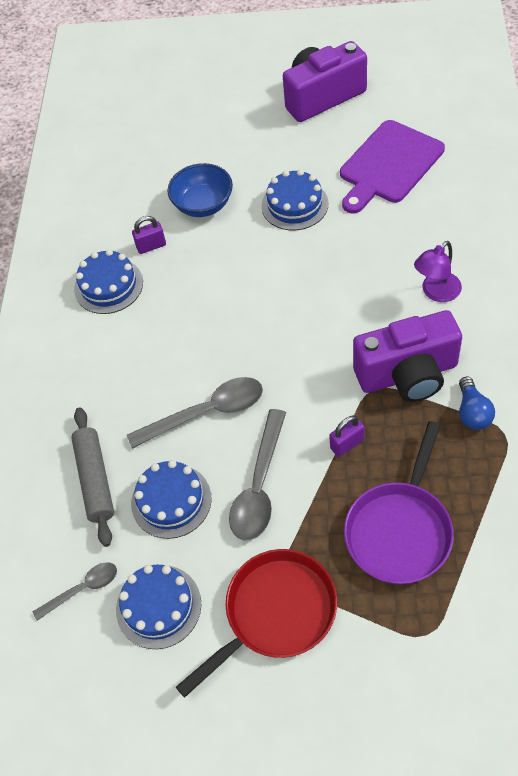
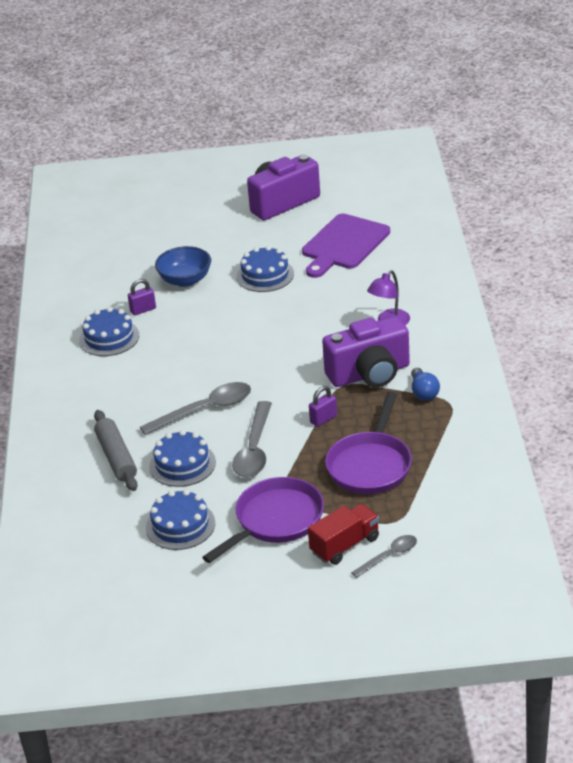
camera: 10 degrees left, 20 degrees down
(82, 589) = (116, 521): grey spoon -> grey spoon (389, 556)
(275, 614) = (275, 521): red pan -> purple pan
(359, 670) = (345, 545): none -> red truck

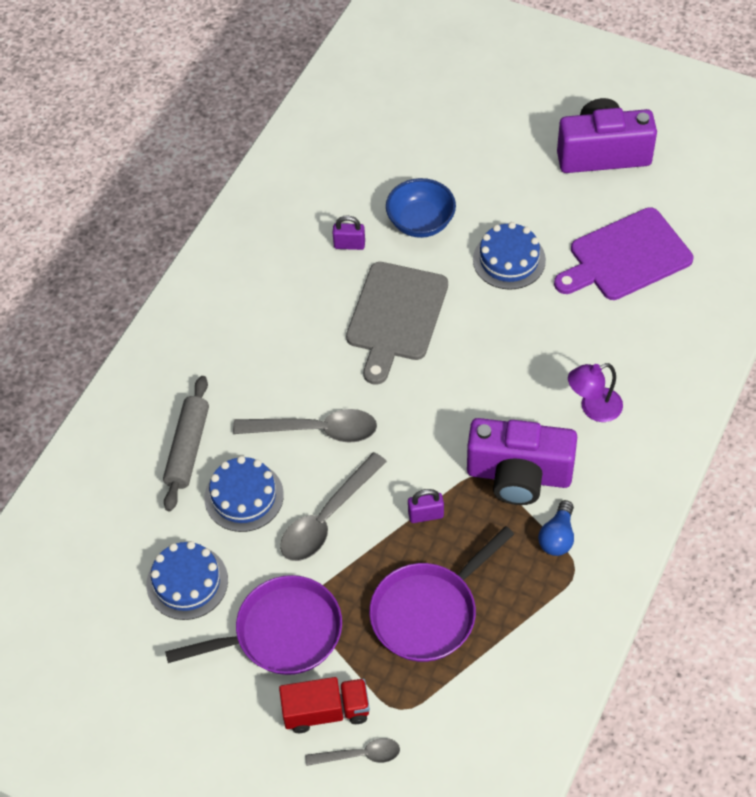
camera: 30 degrees right, 20 degrees up
(109, 338) = (290, 268): blue cake -> none
(210, 332) = (395, 316): none -> grey cutting board

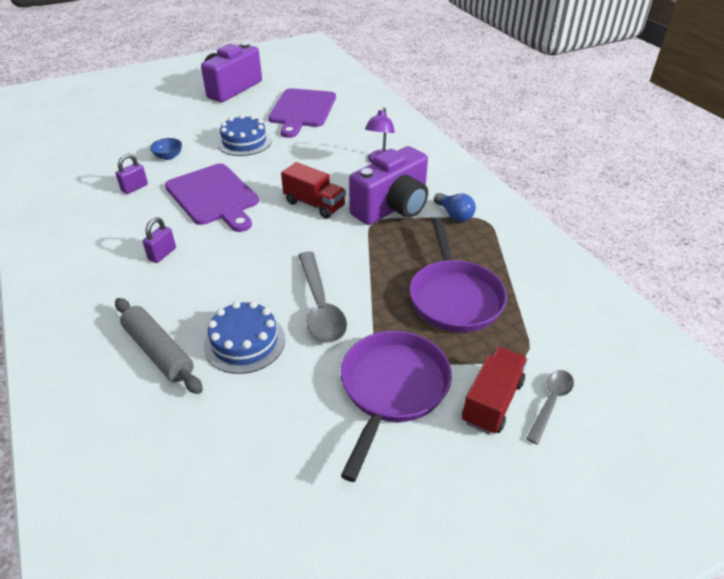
camera: 55 degrees left, 15 degrees down
(187, 582) = (277, 426): blue cake -> none
(316, 430) = (243, 274): grey spoon -> none
(395, 316) = (214, 196): grey cutting board -> purple cutting board
(421, 222) = (168, 156): blue bowl -> blue bowl, size x0.57
(426, 515) = (375, 259): purple padlock -> purple padlock (162, 254)
(461, 406) = (314, 204): none -> red truck

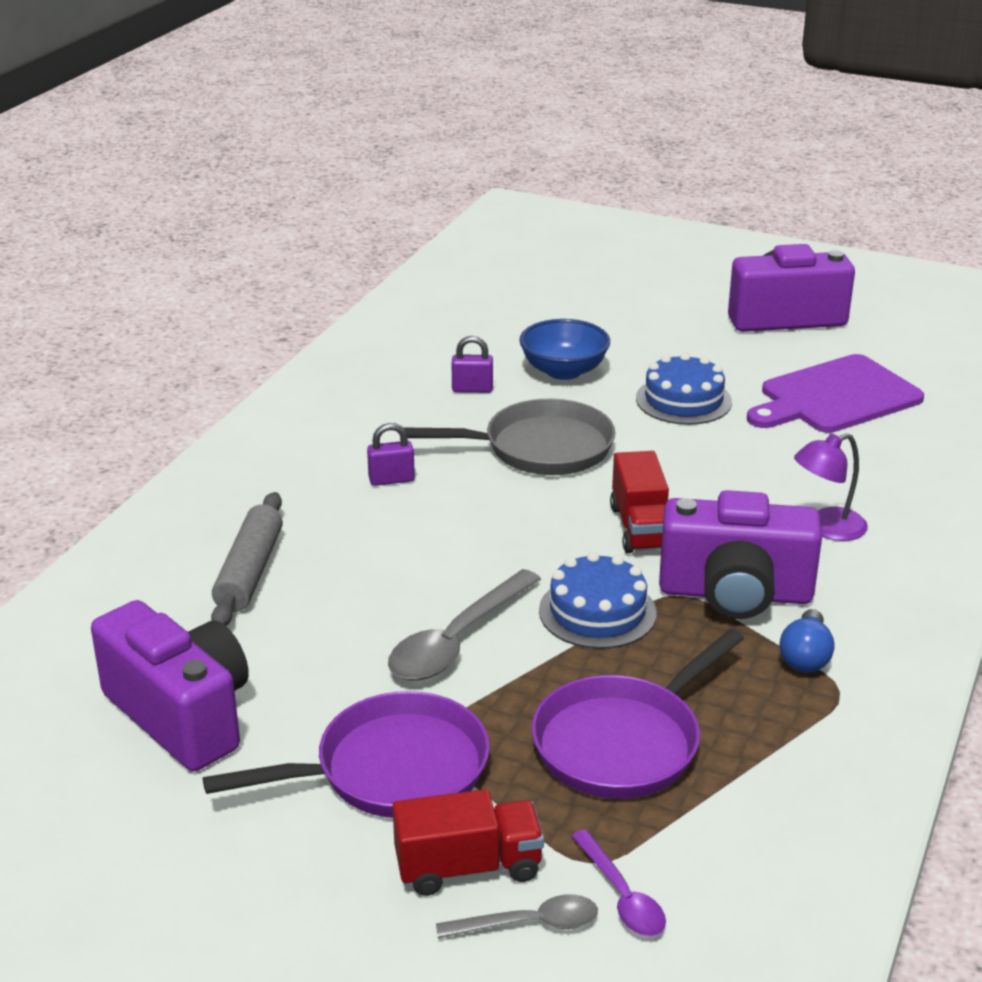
camera: 50 degrees right, 10 degrees down
(168, 156) = (564, 371): blue bowl -> blue bowl, size x1.76
(214, 196) = (539, 448): purple cutting board -> grey pan
(244, 342) = (331, 619): blue cake -> blue cake (597, 612)
(247, 456) = (181, 715): none -> purple camera
(556, 359) = (621, 896): none -> purple spoon

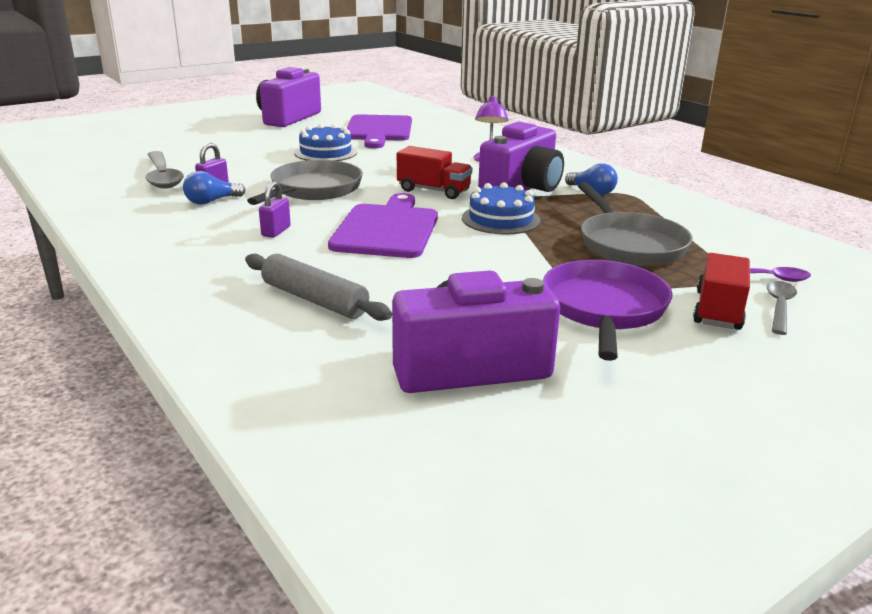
camera: 60 degrees left, 5 degrees down
(431, 407) = (211, 201): none -> blue light bulb
(457, 640) = (485, 258): grey spoon -> grey spoon (162, 177)
(473, 543) = (387, 229): none -> purple cutting board
(564, 371) = (241, 165): blue bowl -> none
(623, 742) = (629, 244): purple pan -> grey pan

